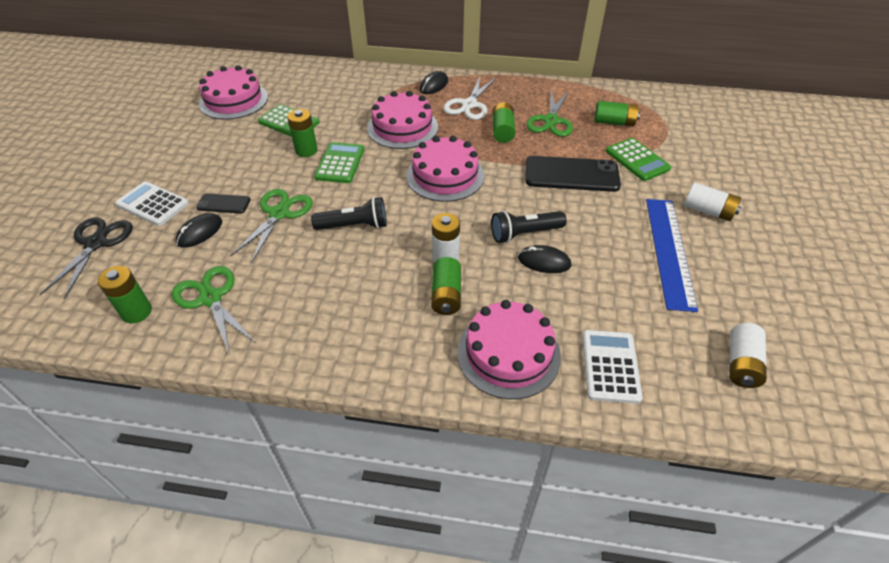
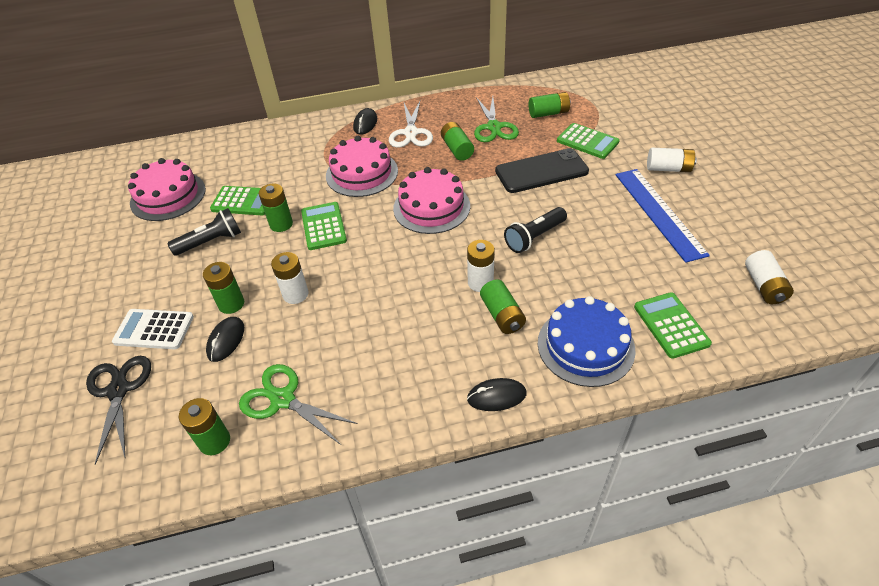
camera: 20 degrees left, 0 degrees up
(223, 204) = (231, 304): black phone -> green battery
(279, 213) = (295, 294): green scissors -> white battery
(354, 226) = (378, 281): black flashlight -> black flashlight (211, 242)
(508, 353) = (585, 346): pink cake -> blue cake
(544, 262) = (566, 256): black mouse -> black mouse (496, 396)
(610, 366) = (671, 325): white calculator -> green calculator

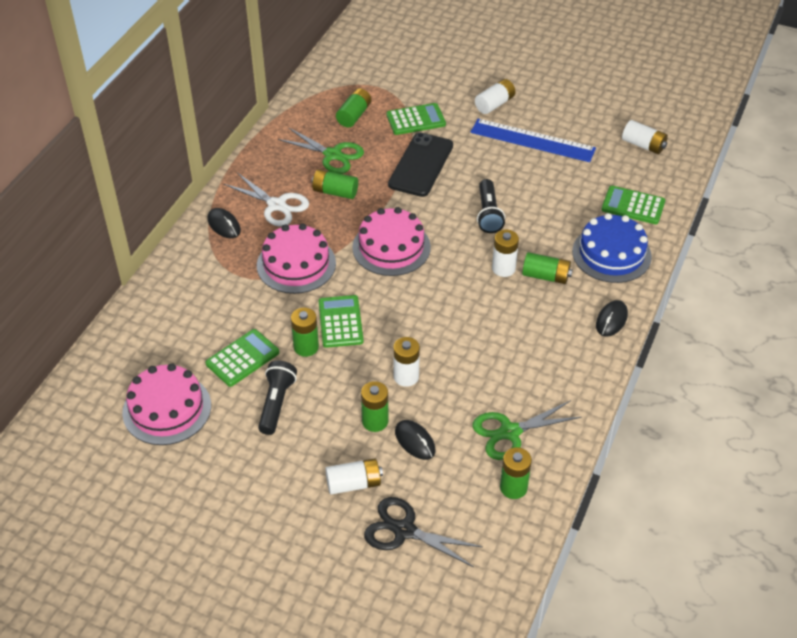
camera: 55 degrees left, 0 degrees up
(154, 329) = (354, 484): white calculator -> white battery
(323, 226) = (340, 322): green calculator -> green calculator turned 60 degrees clockwise

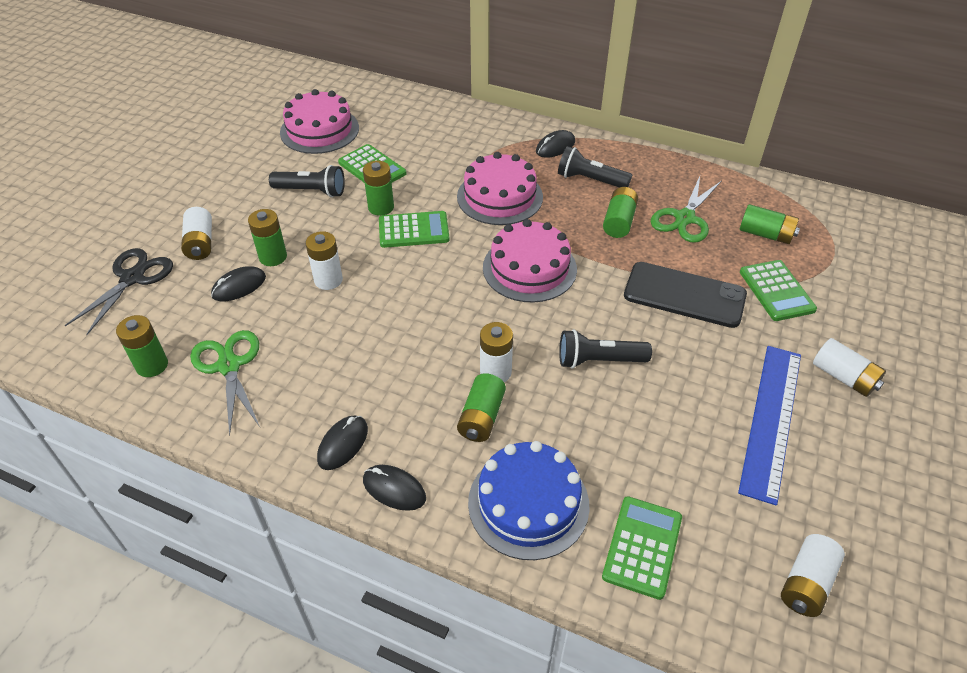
camera: 90 degrees right, 0 degrees up
(277, 205) = (590, 180): white scissors -> black flashlight
(578, 351) = (343, 444): none -> black mouse

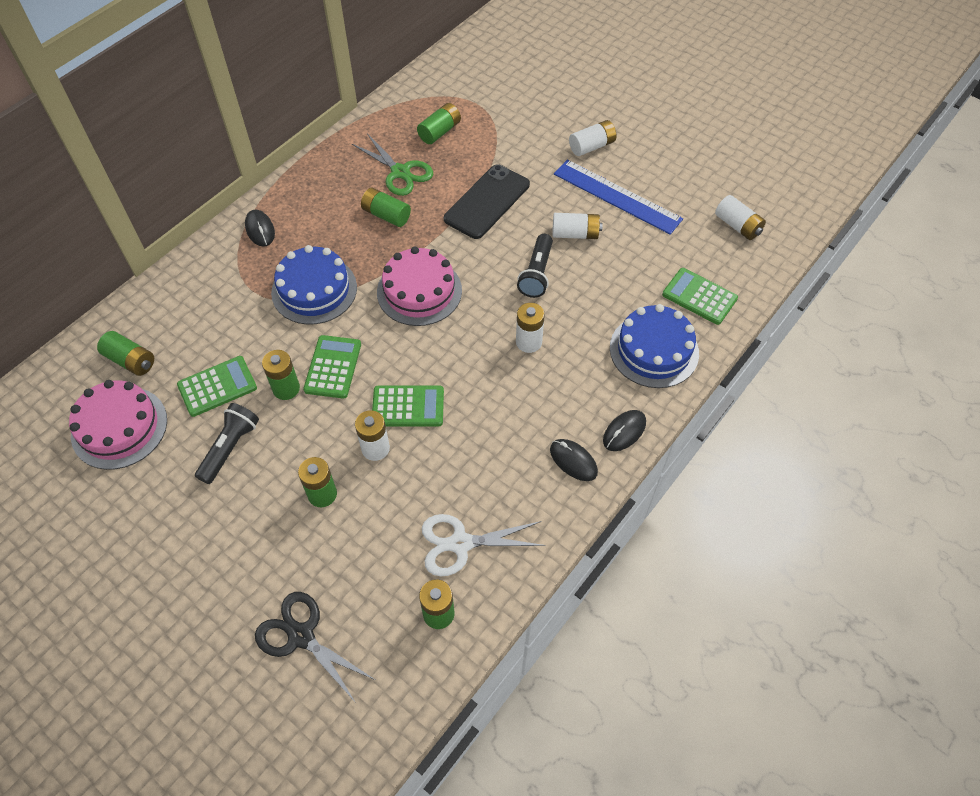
camera: 75 degrees left, 10 degrees up
(200, 243) = (271, 564): white battery -> white battery (575, 234)
(228, 366) = (460, 544): green scissors -> white scissors
(239, 286) = (354, 529): black mouse -> none
(481, 417) = (571, 361): green battery -> green battery (130, 361)
(500, 197) = (314, 290): pink cake -> blue cake
(590, 180) = (321, 218): black flashlight -> none
(776, 291) = (501, 149): green calculator -> green calculator (408, 406)

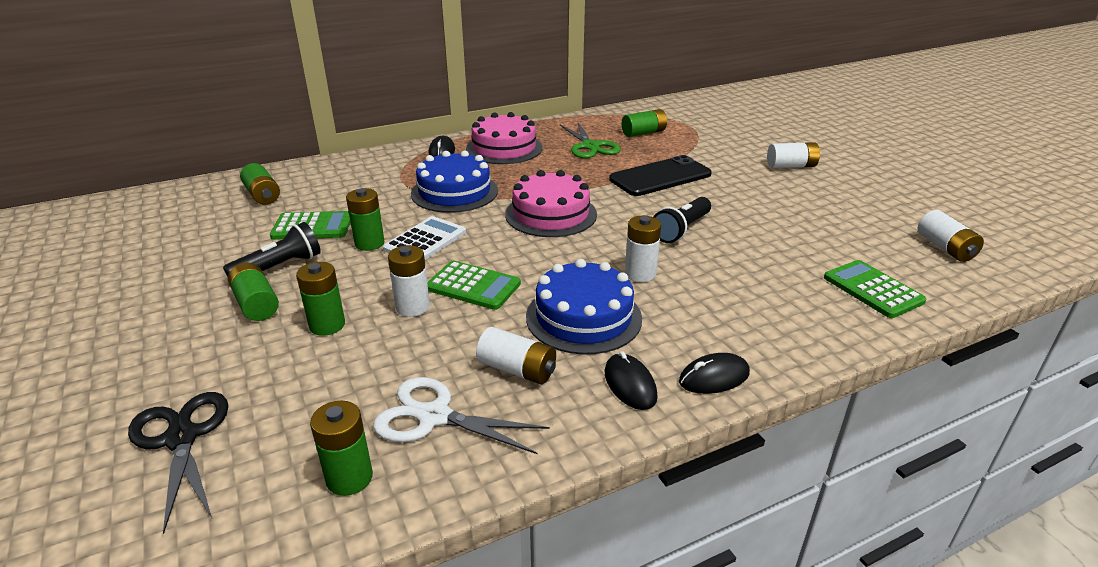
camera: 25 degrees right, 25 degrees down
(119, 427) = (207, 229): pink cake -> pink cake (504, 148)
(333, 367) = (425, 241): green calculator -> white calculator
(386, 215) = (558, 165): green battery -> green battery (256, 304)
(575, 234) = (741, 214): white battery -> white battery (517, 370)
(617, 196) = (802, 200): blue ruler -> none
(654, 350) = (791, 318): blue cake -> blue cake (583, 317)

